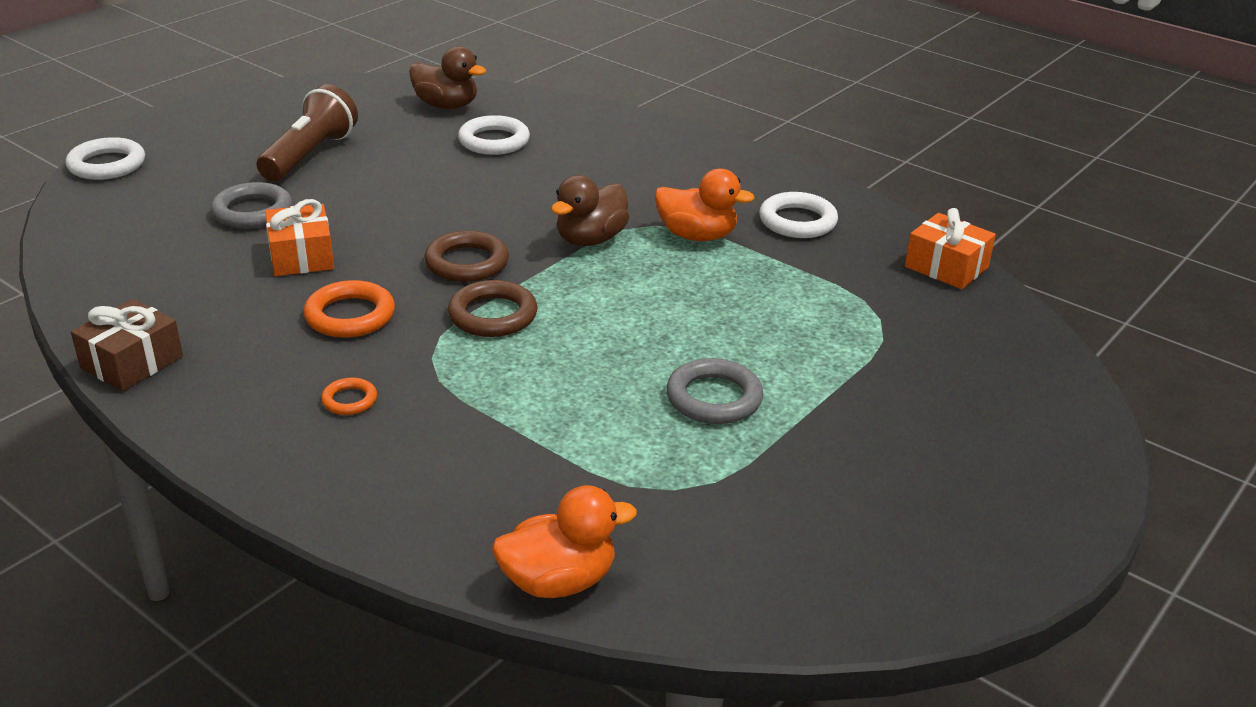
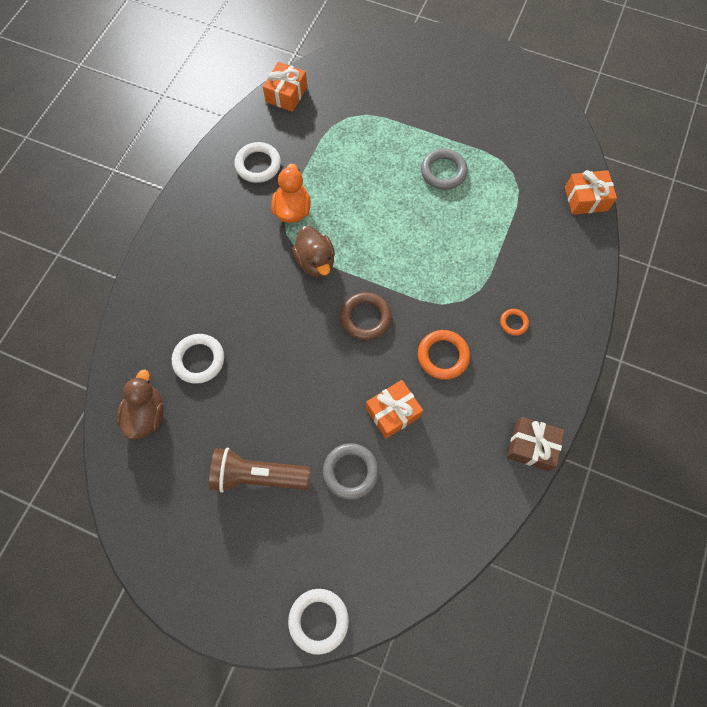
camera: 105 degrees left, 35 degrees up
(493, 315) = (413, 285): brown ring -> none
(558, 581) = (586, 199): orange duck -> orange gift
(590, 239) = (315, 262): brown duck -> brown duck turned 45 degrees clockwise

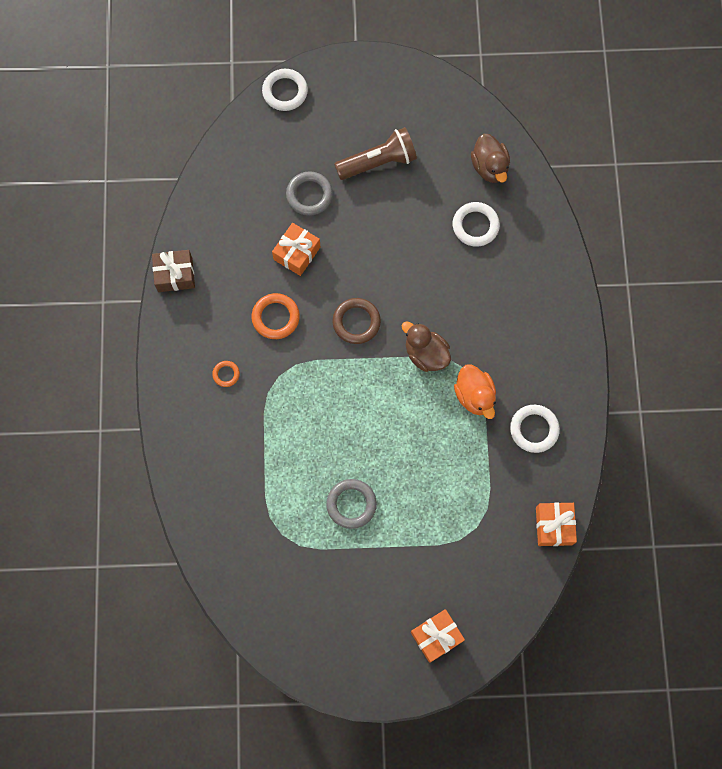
camera: 155 degrees right, 5 degrees up
(586, 199) = (200, 536): orange gift -> orange gift (436, 636)

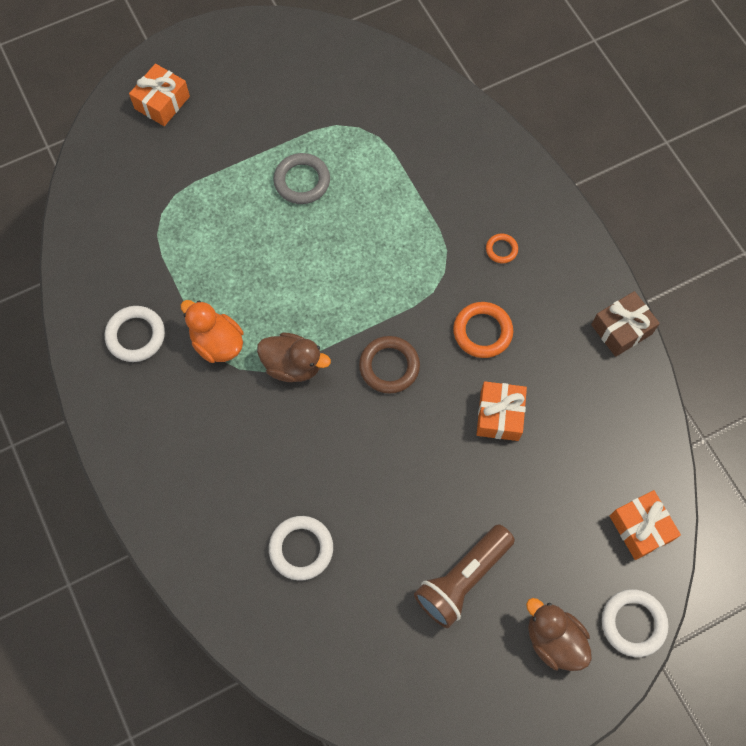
camera: 155 degrees right, 5 degrees down
(309, 195) = (524, 494): grey ring -> none
(489, 167) = (316, 640): brown duck -> brown duck (553, 639)
(554, 526) = (78, 247): orange gift -> orange gift (640, 528)

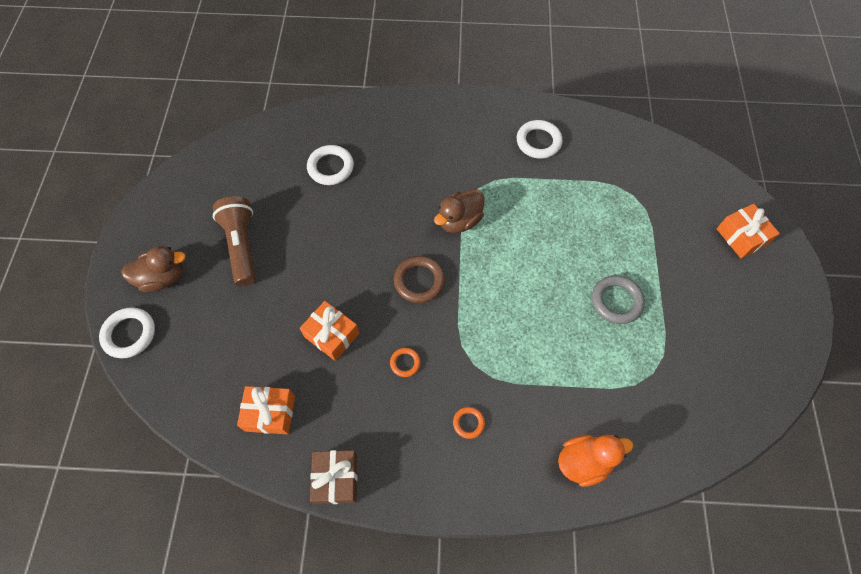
camera: 120 degrees right, 5 degrees down
(217, 343) = (505, 184): orange duck -> orange duck (584, 462)
(482, 332) = (405, 363): orange ring -> orange ring, size x0.56
(640, 528) = (181, 383): orange gift -> orange gift (270, 413)

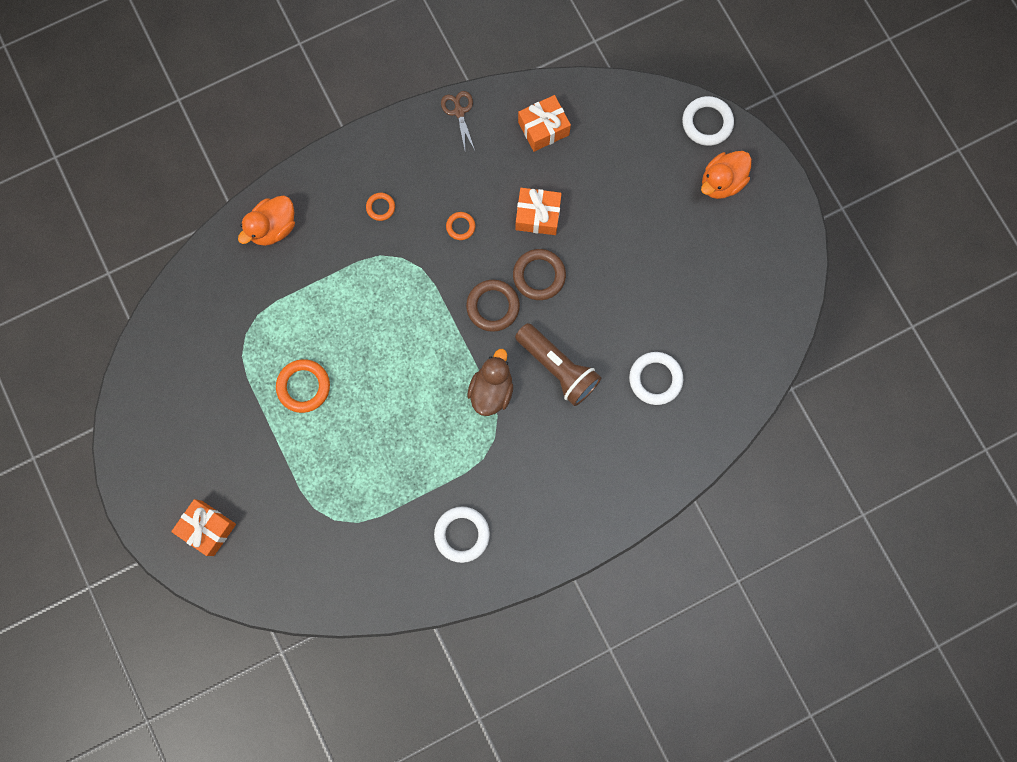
camera: 150 degrees right, 15 degrees up
(163, 278) = (721, 182): brown duck -> orange duck
(242, 246) = (676, 250): brown flashlight -> brown flashlight (557, 368)
(336, 479) = (459, 112): brown gift -> brown scissors
(365, 285) = (539, 276): none -> brown ring
(616, 301) = (303, 386): grey ring -> orange ring

